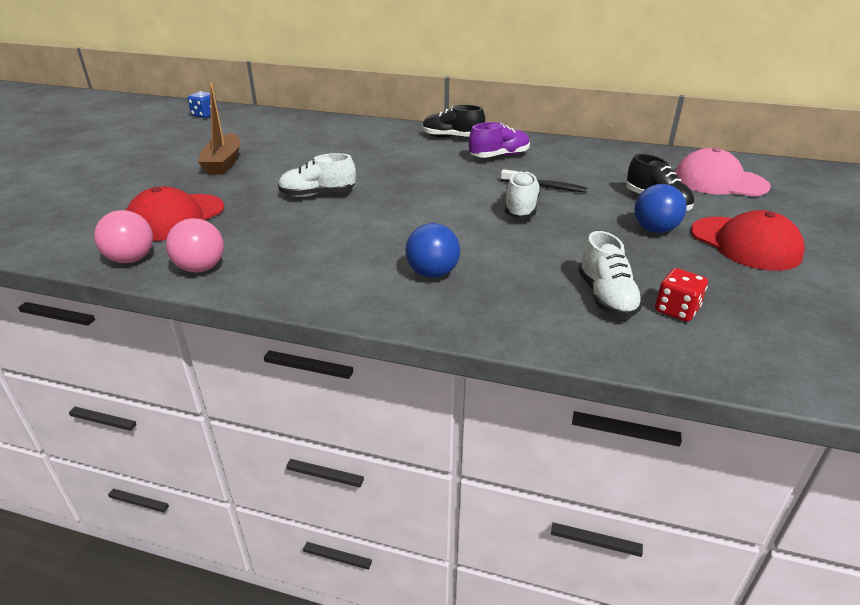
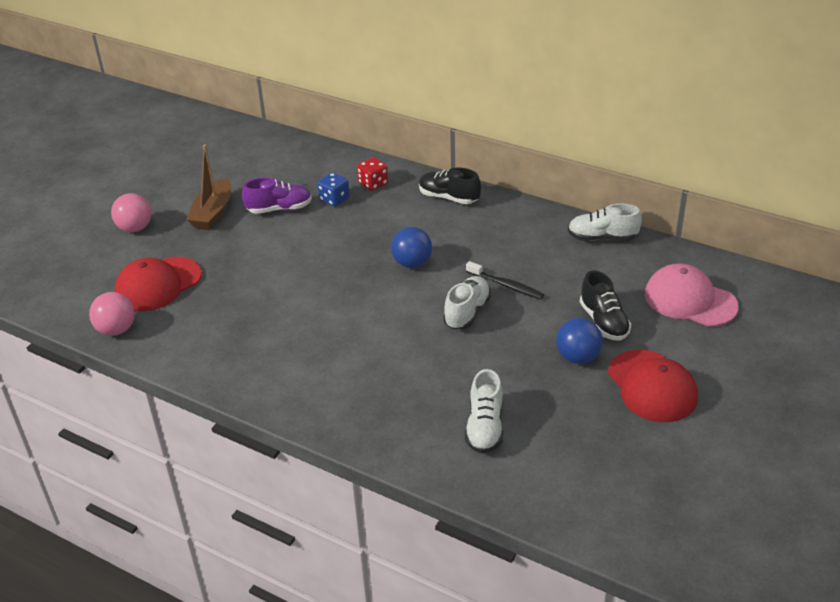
camera: 15 degrees right, 5 degrees up
(201, 268) = (169, 347): pink ball -> pink ball (135, 228)
(205, 115) = (210, 132): blue dice -> blue dice (334, 199)
(318, 194) = (287, 269): white shoe -> white shoe (602, 238)
(432, 273) = (352, 381): blue ball -> blue ball (412, 263)
(499, 156) = (483, 234): purple shoe -> purple shoe (279, 209)
(676, 310) = (535, 450): red dice -> red dice (373, 184)

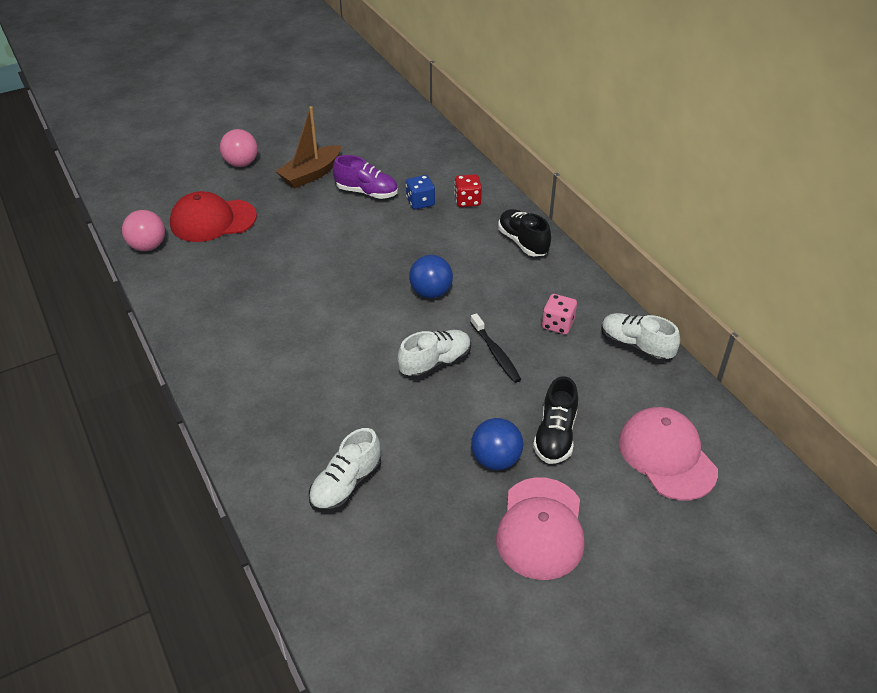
camera: 30 degrees right, 5 degrees up
(532, 246) = (558, 324): none -> pink dice
(652, 386) = (541, 528): red cap -> pink cap

